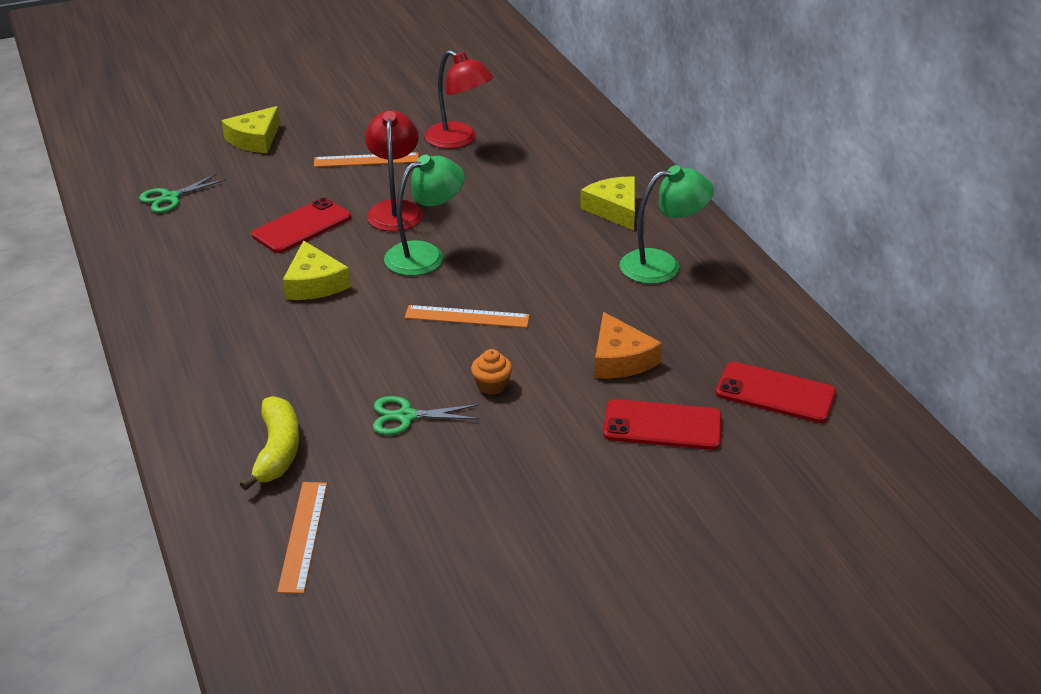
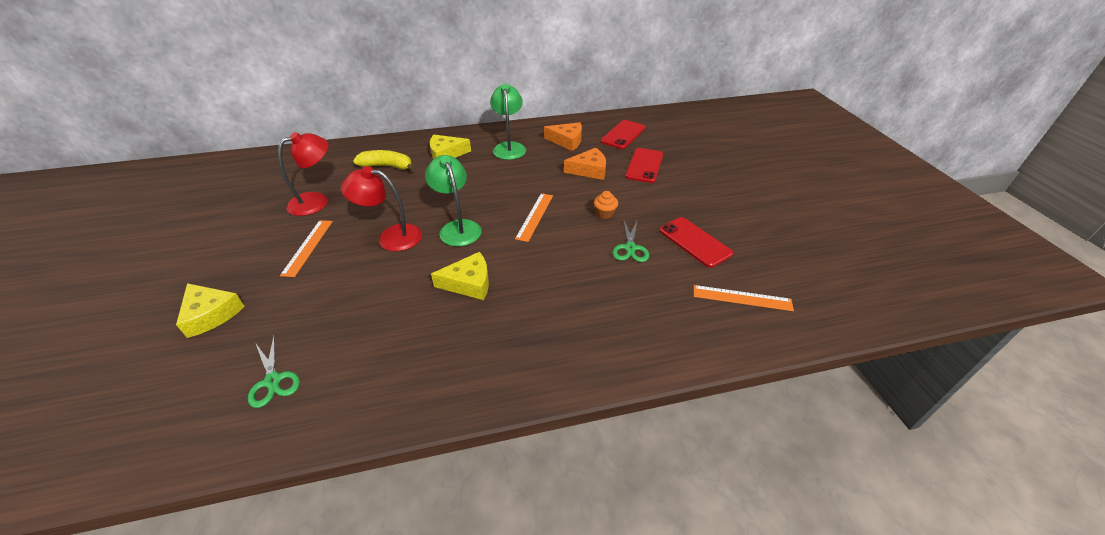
camera: 80 degrees left, 5 degrees up
(277, 451) = (662, 308): yellow banana -> yellow banana (387, 166)
(302, 226) = (384, 287): red phone -> red phone (694, 242)
(714, 324) = (567, 141): none -> orange cheese

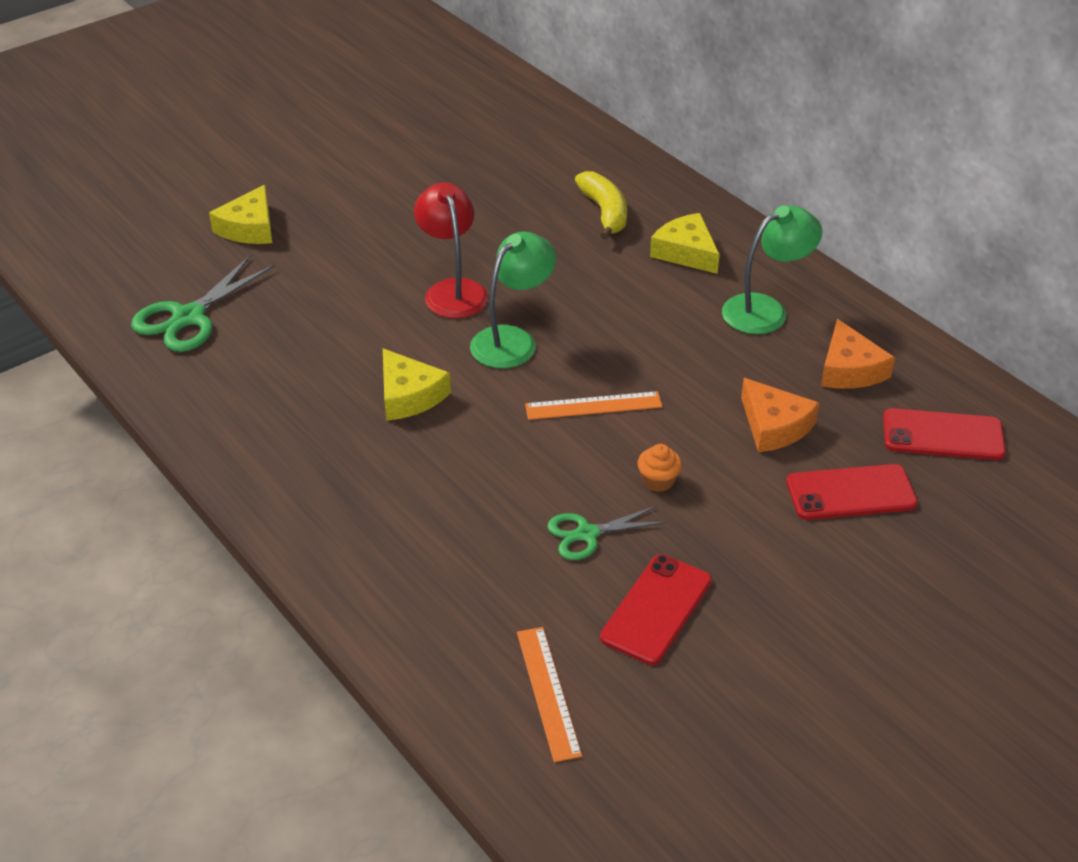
camera: 65 degrees right, 0 degrees up
(273, 381) = (189, 317): green scissors -> green scissors, size x1.60
(308, 247) = (390, 234): orange ruler -> none
(316, 201) = (480, 194): red lamp -> none

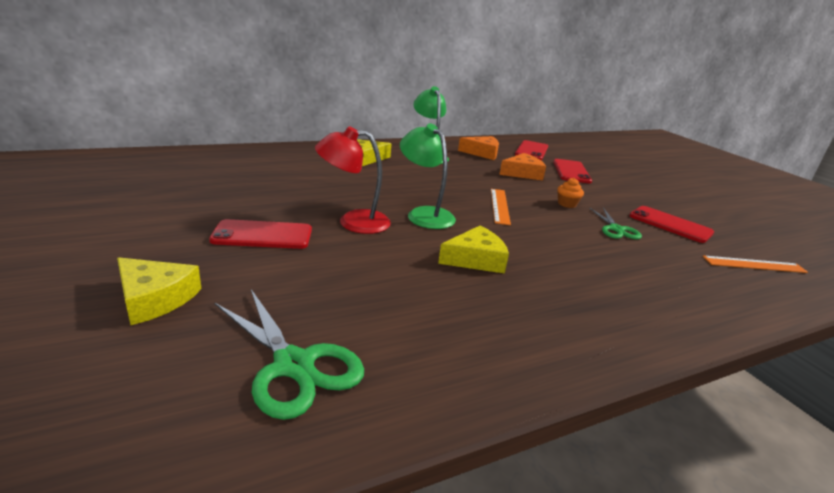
camera: 80 degrees left, 15 degrees down
(384, 242) = (262, 235): none -> red phone
(605, 212) = (305, 166): yellow banana -> none

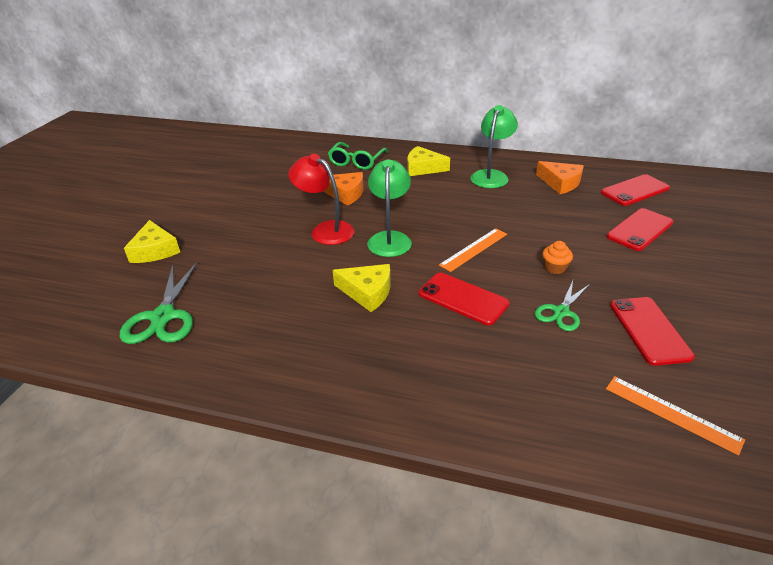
camera: 45 degrees right, 10 degrees up
(262, 235) = (255, 224): red phone -> red phone (463, 298)
(292, 162) = (356, 161): none -> green glasses
(522, 173) = (566, 218): orange cheese -> orange cheese (345, 193)

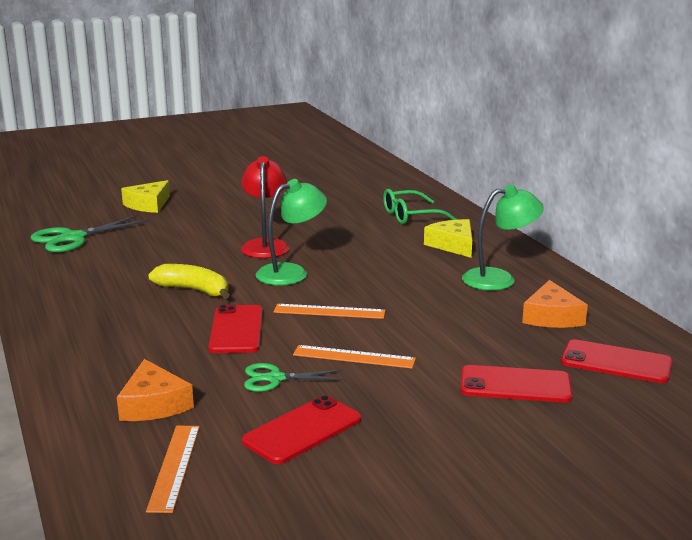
camera: 50 degrees right, 15 degrees down
(345, 193) = (341, 231): orange cheese -> orange cheese (154, 404)
(367, 292) = (194, 290): yellow cheese -> yellow banana
(555, 267) = (354, 357): orange cupcake -> orange ruler

